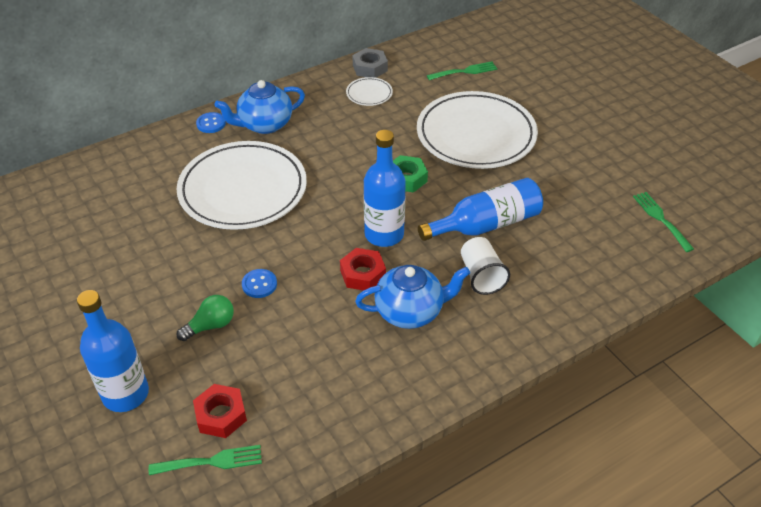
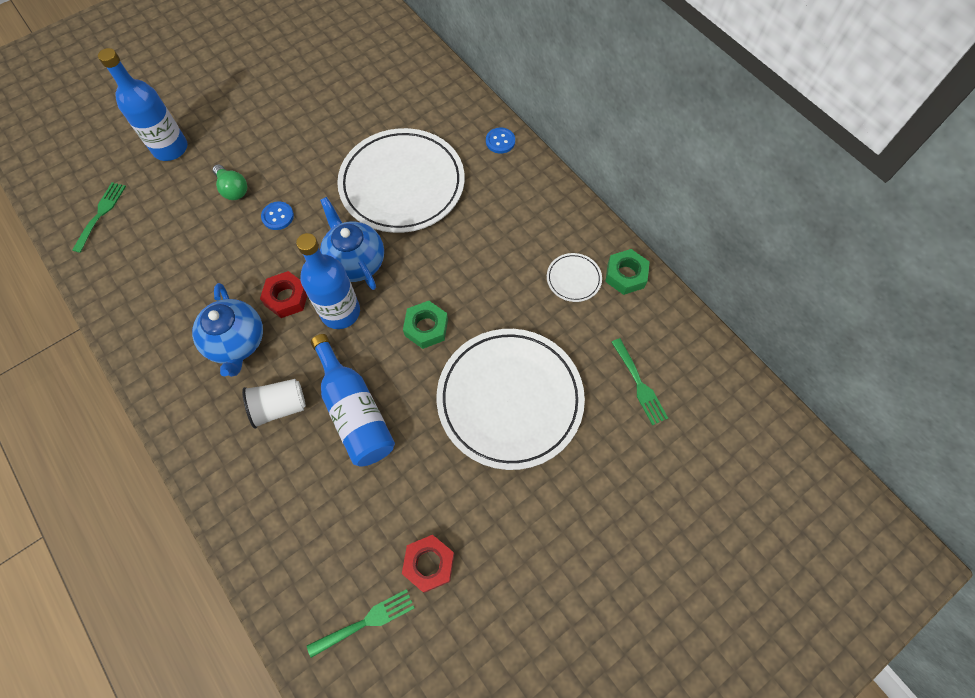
camera: 85 degrees right, 20 degrees up
(211, 461) = (101, 214): green fork -> green fork turned 150 degrees counterclockwise
(221, 415) = (142, 212): red nut -> red nut (429, 564)
(264, 125) = (504, 186): blue teapot -> blue teapot (355, 261)
(370, 68) = (625, 275): grey nut -> green nut

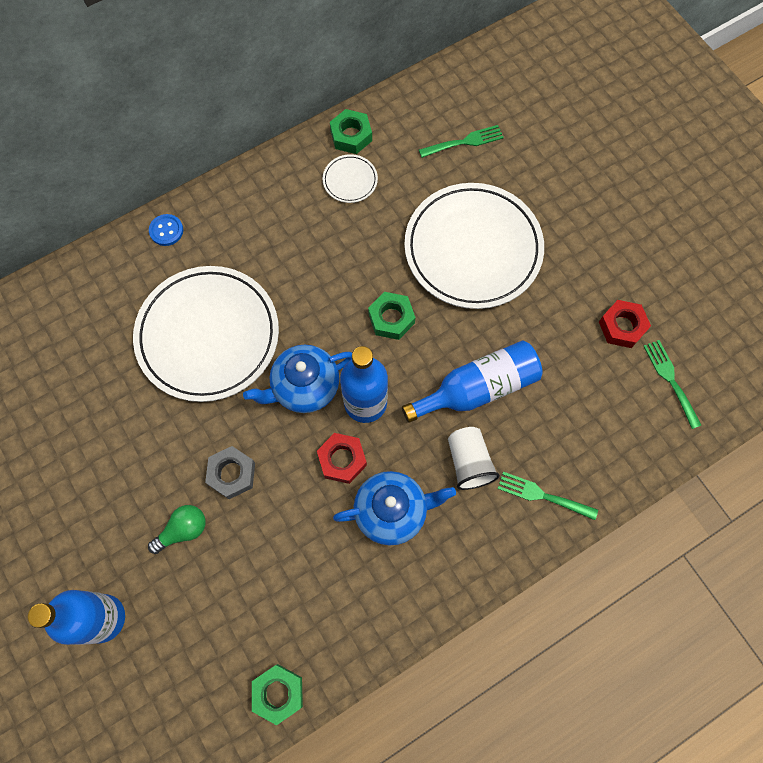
camera: 85 degrees left, 5 degrees up
(95, 269) = (278, 693): none -> green nut
(101, 214) = (194, 700): green fork -> green fork (542, 495)
(278, 216) = (232, 474): blue button -> grey nut

